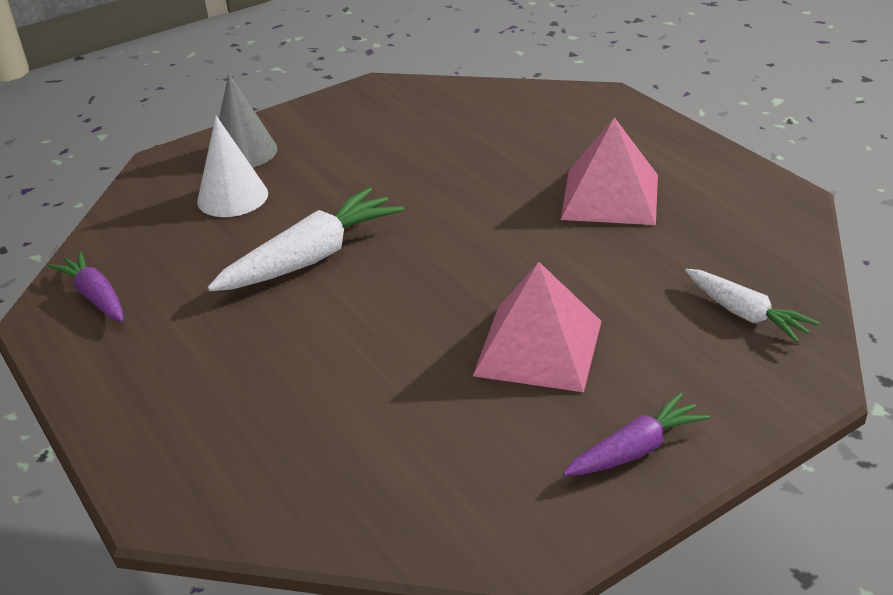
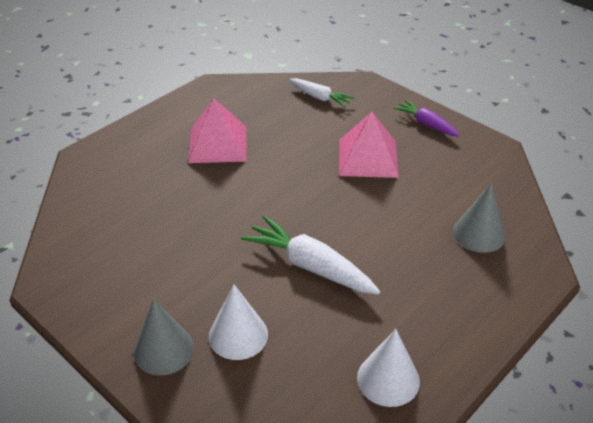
camera: 105 degrees left, 5 degrees up
(96, 297) = (388, 379): purple carrot -> white cone
(290, 446) = (479, 233): none -> grey cone
(745, 314) = (320, 97): white carrot -> white carrot turned 90 degrees clockwise

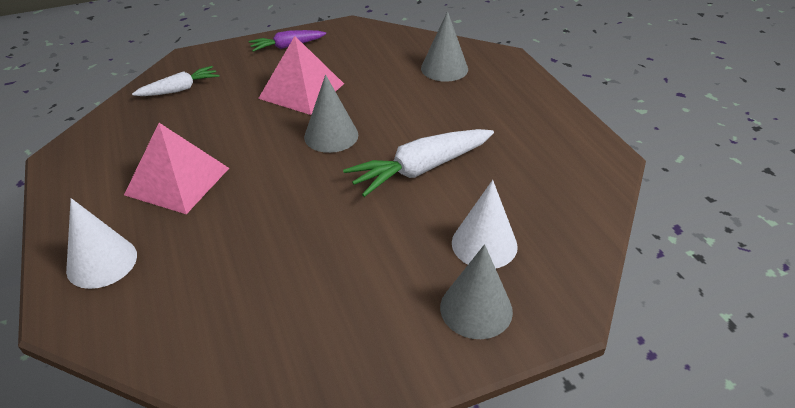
camera: 65 degrees left, 0 degrees up
(319, 197) = (331, 135): none -> grey cone
(388, 379) = (578, 166): white cone -> white cone (102, 262)

